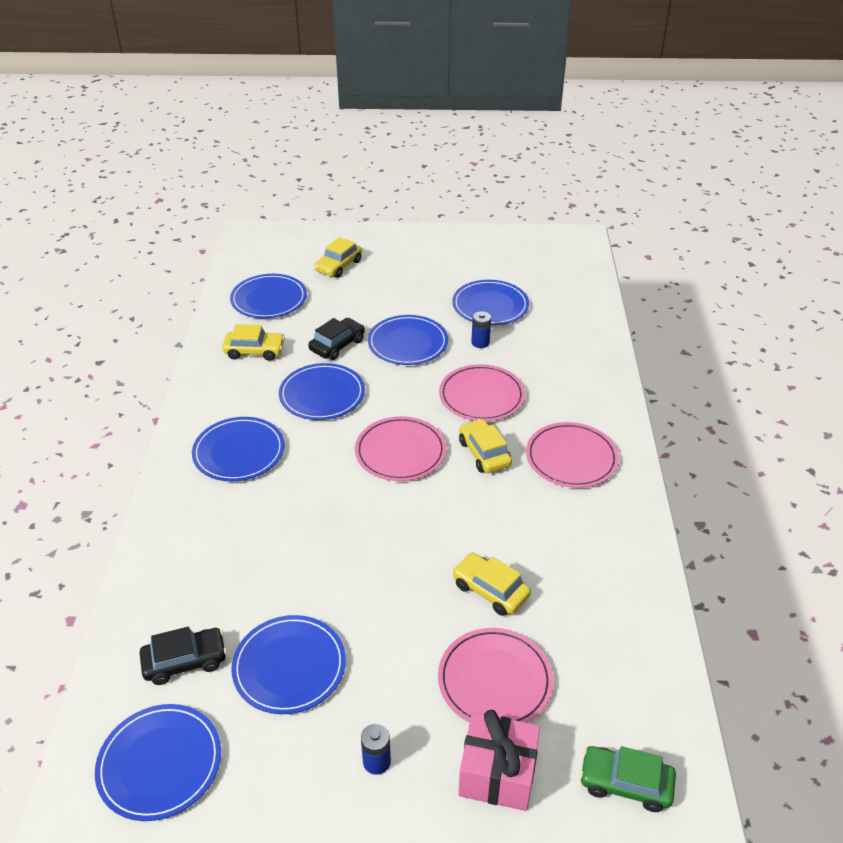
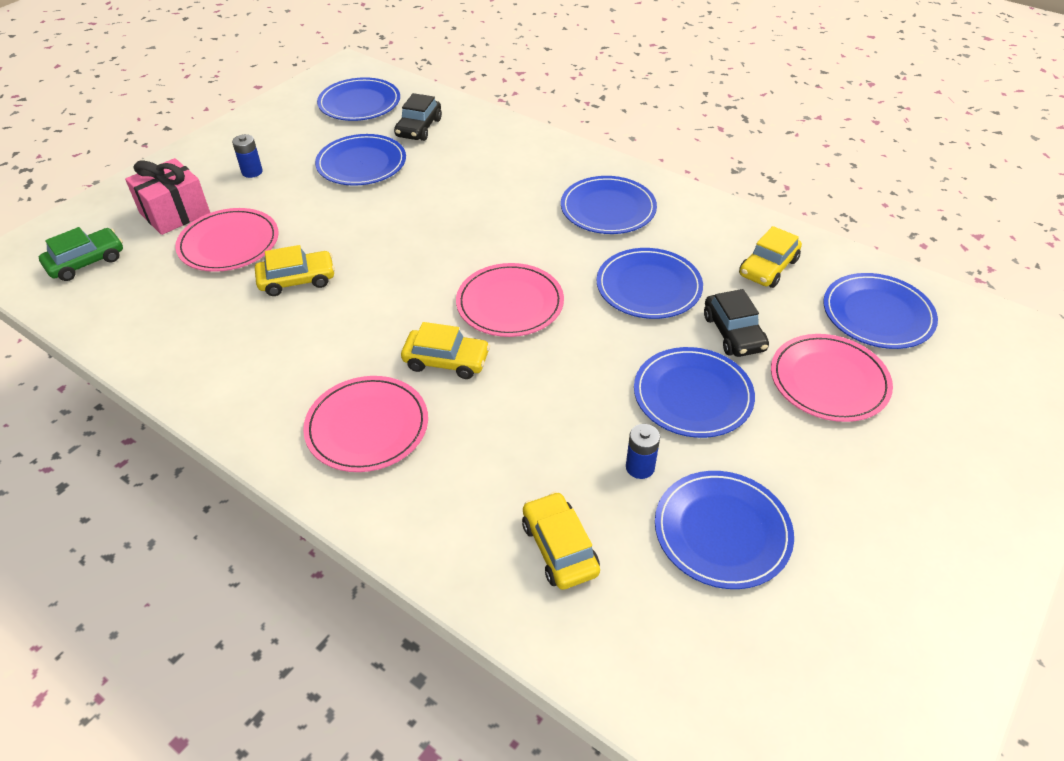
camera: 125 degrees right, 5 degrees up
(338, 266) = (935, 411): yellow car -> yellow car (559, 548)
(481, 396) = (535, 409): pink plate -> pink plate (829, 381)

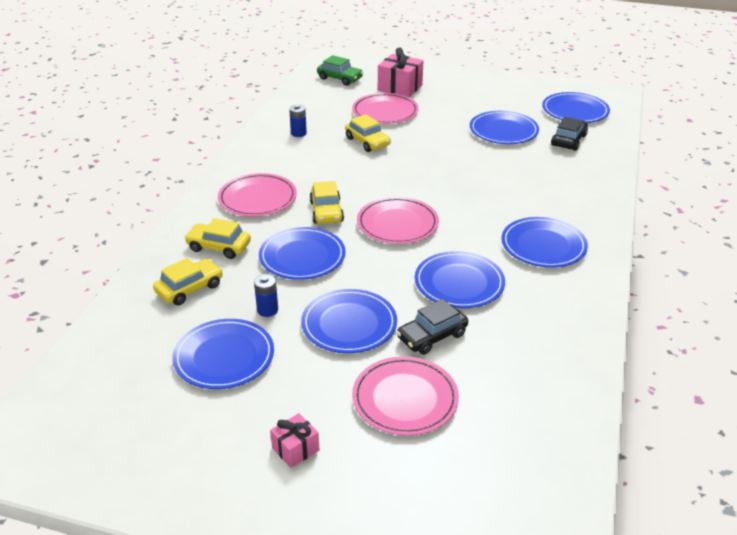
camera: 70 degrees right, 10 degrees down
(252, 172) = (459, 98): blue battery -> blue battery (298, 133)
(419, 128) = (568, 140): black car -> black car turned 120 degrees clockwise
(768, 268) = (532, 346): yellow car -> yellow car (219, 247)
(877, 314) = (514, 425): blue plate -> blue plate (302, 256)
(896, 491) = (295, 449): none -> pink gift

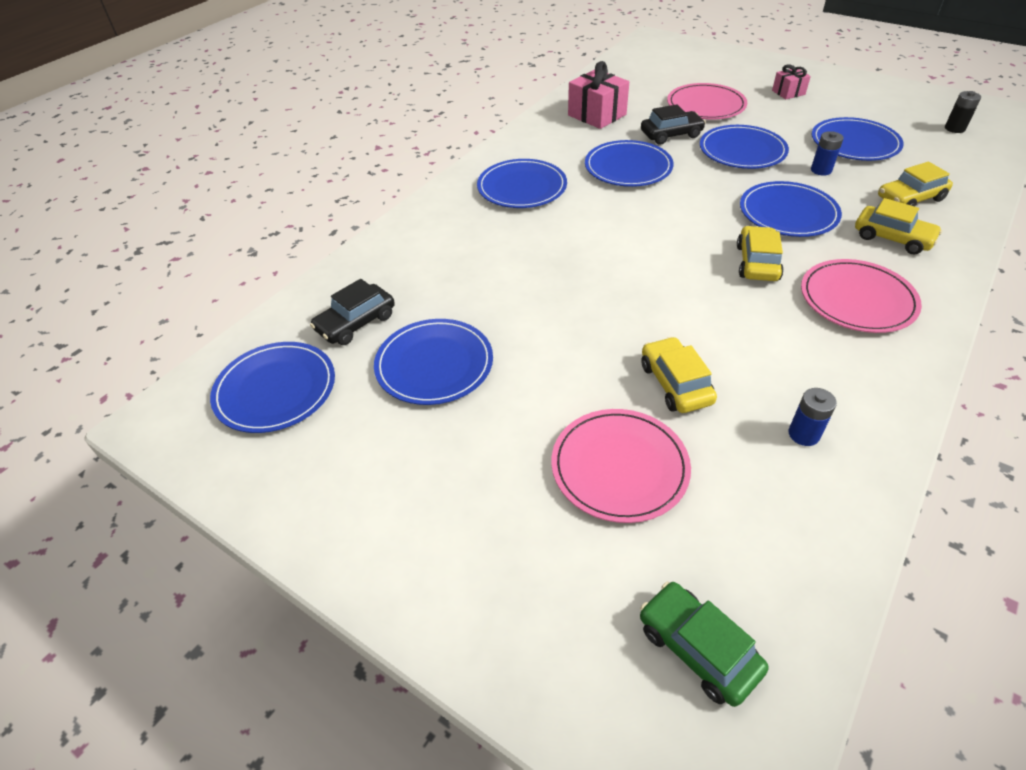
camera: 160 degrees left, 10 degrees up
(94, 404) = (954, 128): none -> black battery
(397, 223) = (669, 233): pink plate -> none
(400, 88) = (557, 556): pink gift -> pink gift (597, 115)

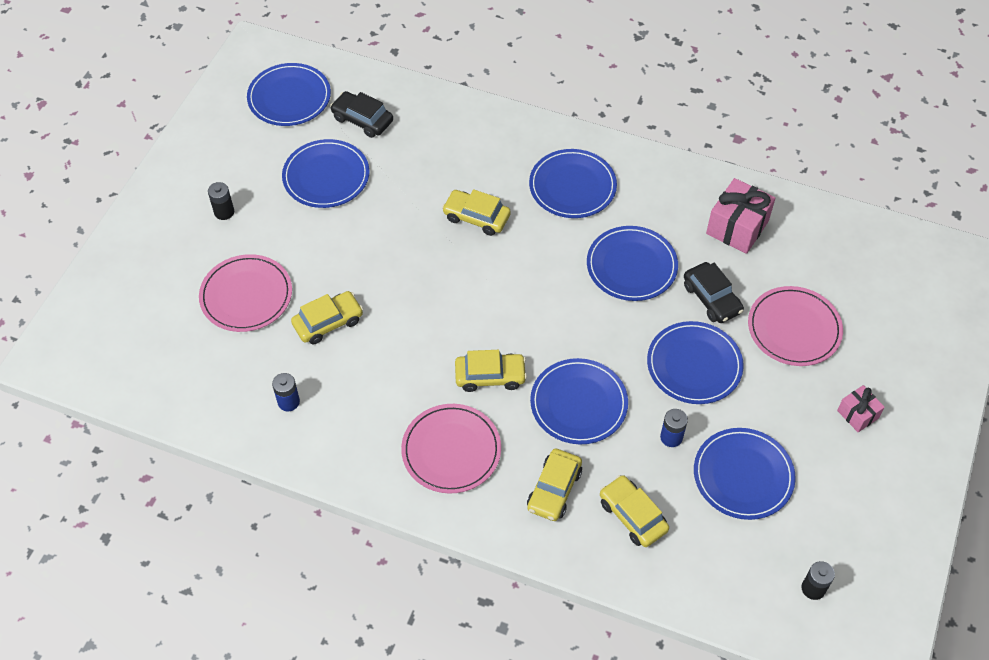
camera: 75 degrees right, 10 degrees up
(457, 482) = (224, 212): none -> black battery
(542, 250) = (476, 217): none -> yellow car
(697, 648) = (124, 343): green car -> none

